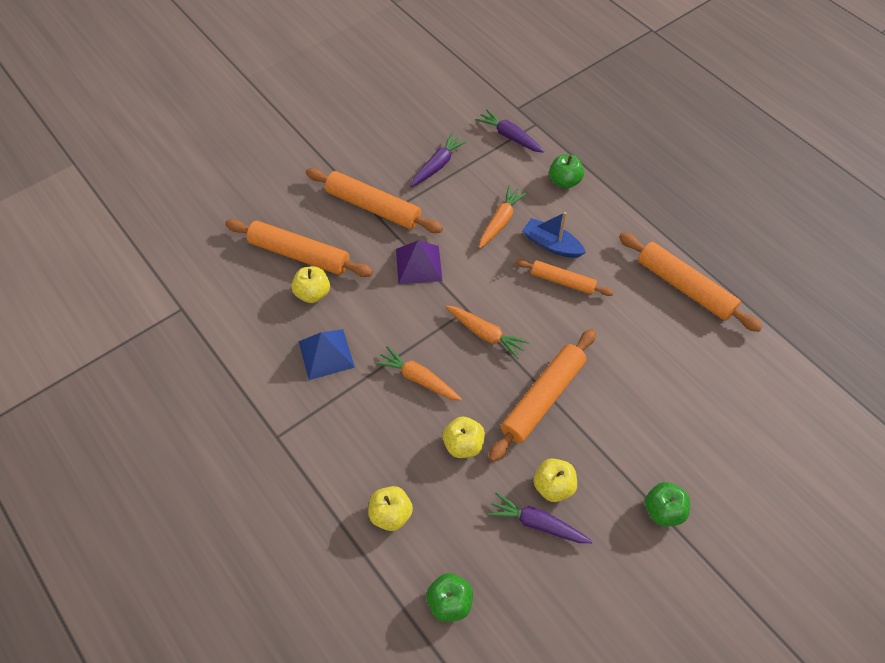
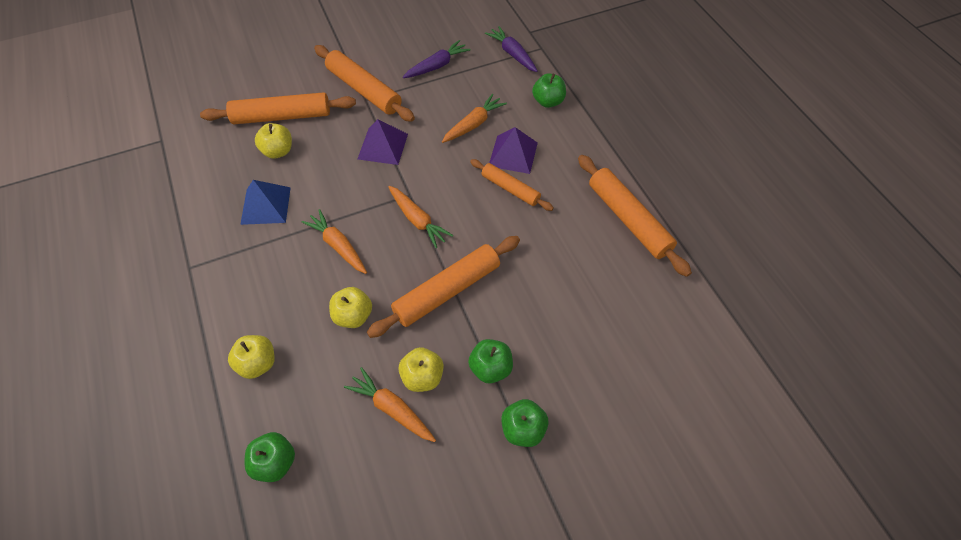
camera: 15 degrees right, 0 degrees up
(299, 254) = (282, 116): orange rolling pin -> orange rolling pin turned 45 degrees counterclockwise
(537, 523) = (392, 409): purple carrot -> orange carrot
(551, 244) = (513, 154): blue boat -> purple pyramid
(612, 462) = (490, 368): none -> green apple

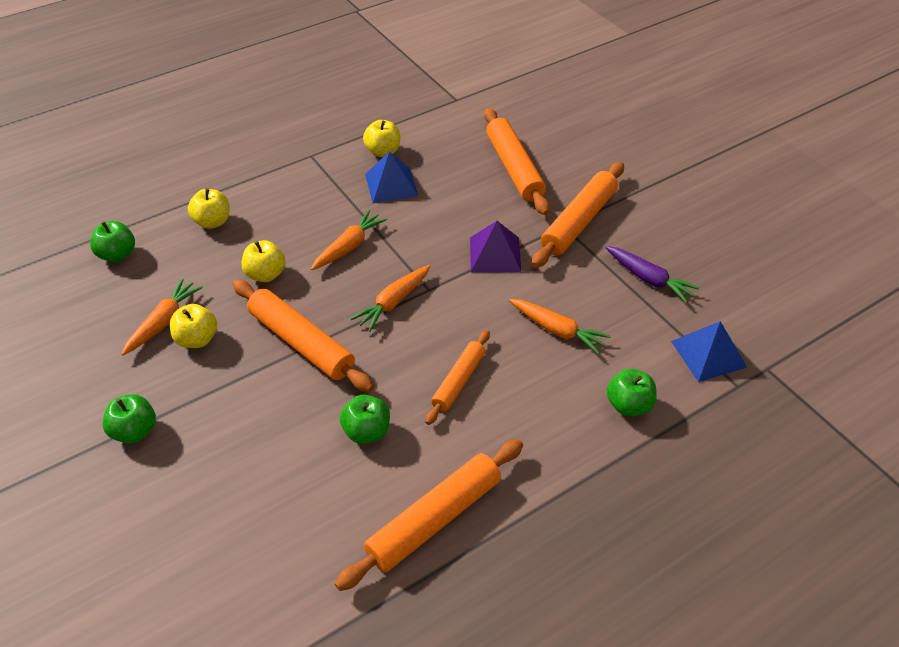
camera: 80 degrees right, 10 degrees down
(278, 151) = (464, 177): yellow apple -> yellow apple (383, 151)
(490, 368) = (207, 394): green apple -> green apple (367, 431)
(512, 54) = (708, 354): purple carrot -> blue pyramid
(513, 154) = (518, 377): purple pyramid -> none

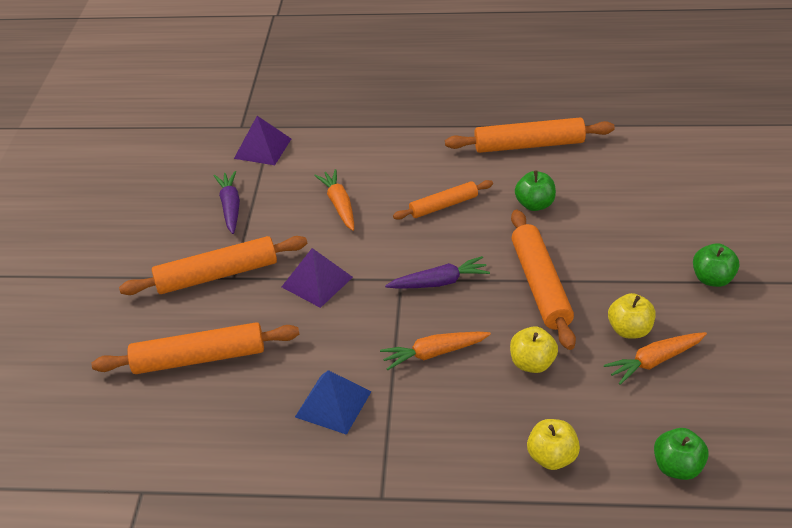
camera: 140 degrees left, 5 degrees down
(383, 151) = (299, 456): yellow apple -> none
(393, 302) = (439, 282): orange carrot -> purple carrot
(514, 168) = (199, 358): orange rolling pin -> orange rolling pin turned 60 degrees clockwise
(628, 405) = (350, 146): green apple -> none
(708, 354) = (263, 148): blue pyramid -> purple pyramid

